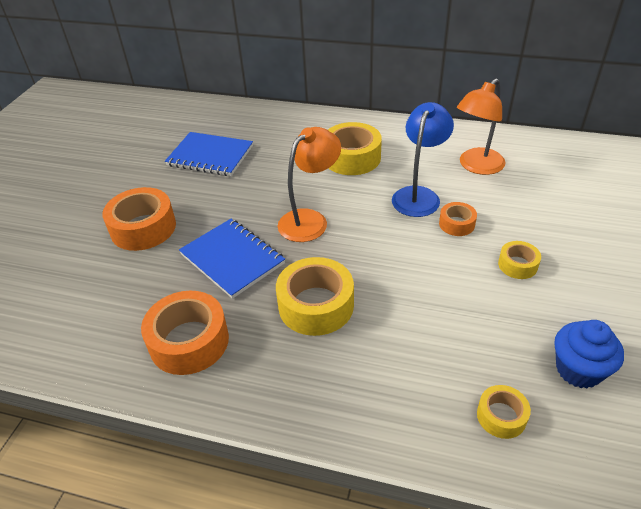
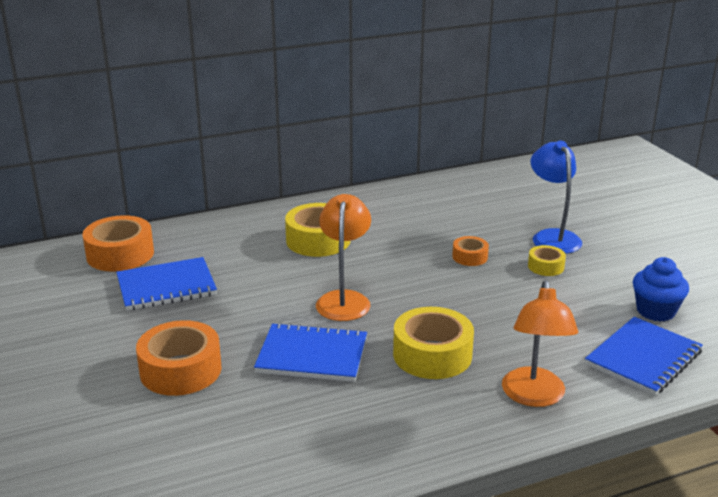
camera: 40 degrees left, 15 degrees down
(189, 341) = (358, 428): orange tape -> orange tape (120, 254)
(418, 195) = (414, 248): blue lamp -> blue lamp (552, 237)
(476, 166) = (434, 212): orange lamp -> orange lamp (534, 396)
(501, 416) = (643, 358): yellow tape -> blue notebook

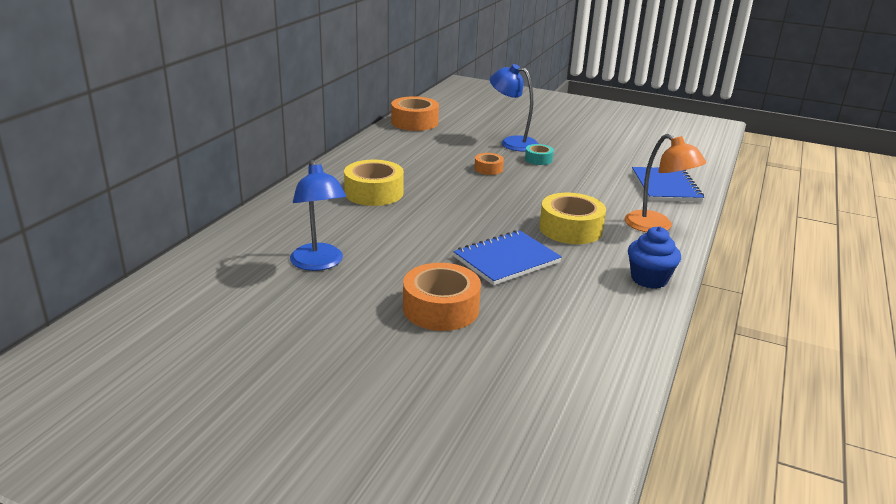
camera: 45 degrees left, 0 degrees up
(120, 254) = (230, 258): orange tape -> orange tape (414, 122)
(166, 287) = (319, 263): blue notebook -> blue lamp
(344, 299) = (462, 221): orange lamp -> none
(546, 266) = (538, 159): yellow tape -> turquoise tape
(655, 311) = (629, 162): blue cupcake -> blue cupcake (649, 279)

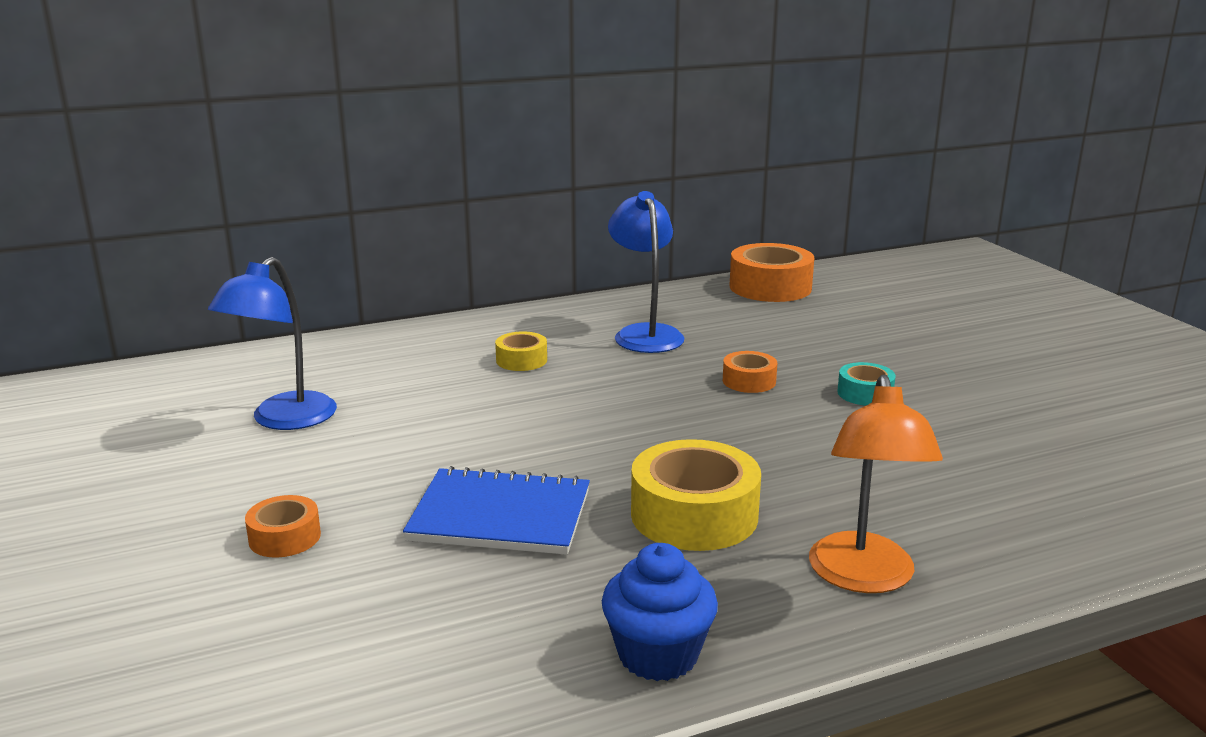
camera: 45 degrees right, 5 degrees down
(374, 193) = (521, 360): yellow tape -> yellow tape, size x0.53
(441, 308) = (285, 537): orange tape -> orange tape, size x0.53
(512, 142) = (871, 356): blue lamp -> blue lamp (645, 334)
(665, 187) = (1035, 520): blue notebook -> none

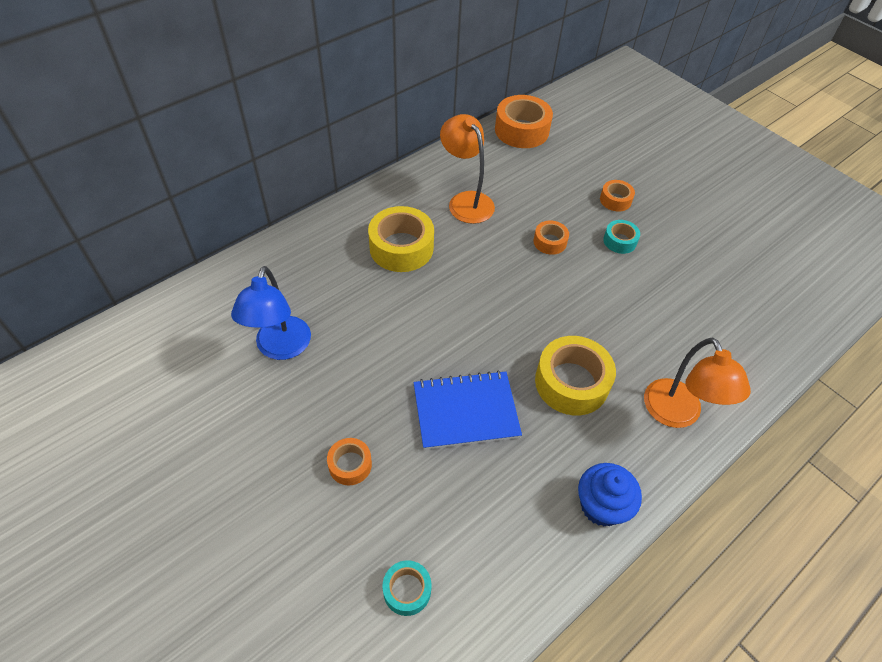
camera: 20 degrees left, 30 degrees up
(258, 682) = (407, 590): none -> turquoise tape
(521, 360) = (401, 247): yellow tape -> yellow tape, size x1.88
(645, 334) = (466, 201): blue lamp -> orange lamp
(880, 357) = (615, 200): none -> orange tape

